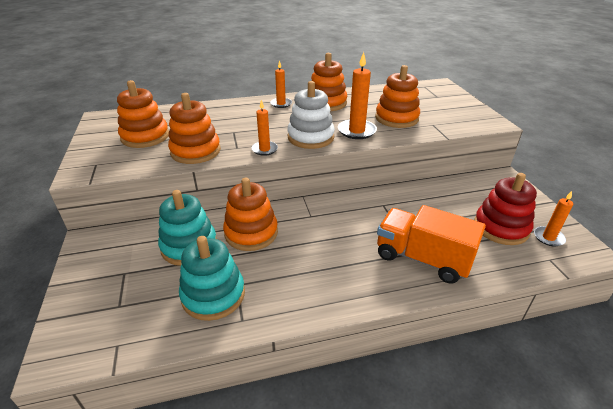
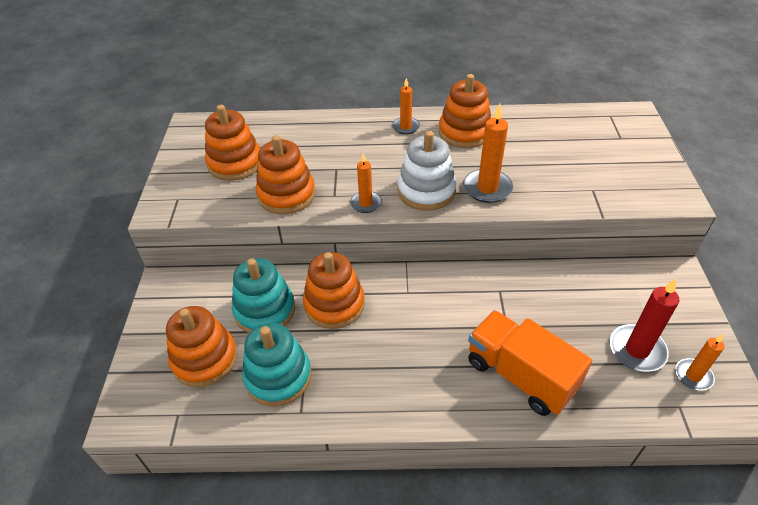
camera: 15 degrees right, 10 degrees up
(396, 118) = (547, 172): orange stacking toy -> orange stacking toy (205, 359)
(501, 227) = (636, 350): red stacking toy -> red candle

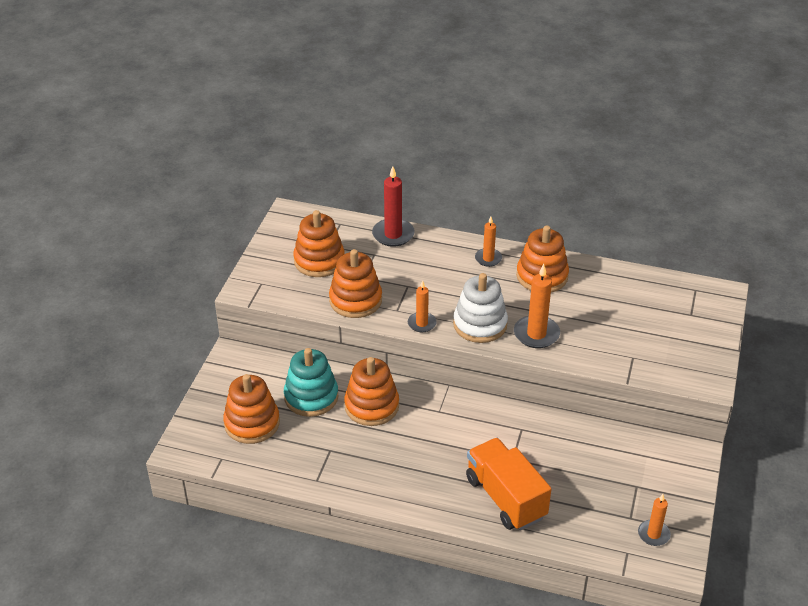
camera: 15 degrees right, 5 degrees down
(278, 376) = (307, 450): turquoise stacking toy -> none
(636, 350) = (616, 504): red candle -> red candle (393, 234)

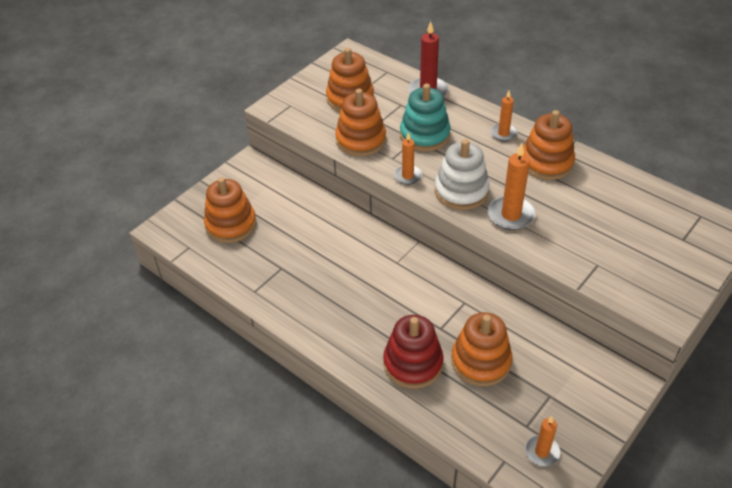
camera: 25 degrees right, 5 degrees up
(311, 397) = (293, 216): turquoise stacking toy -> turquoise stacking toy (424, 135)
(371, 406) = (339, 240): orange stacking toy -> orange stacking toy (481, 361)
(505, 498) = (413, 363): orange truck -> red stacking toy

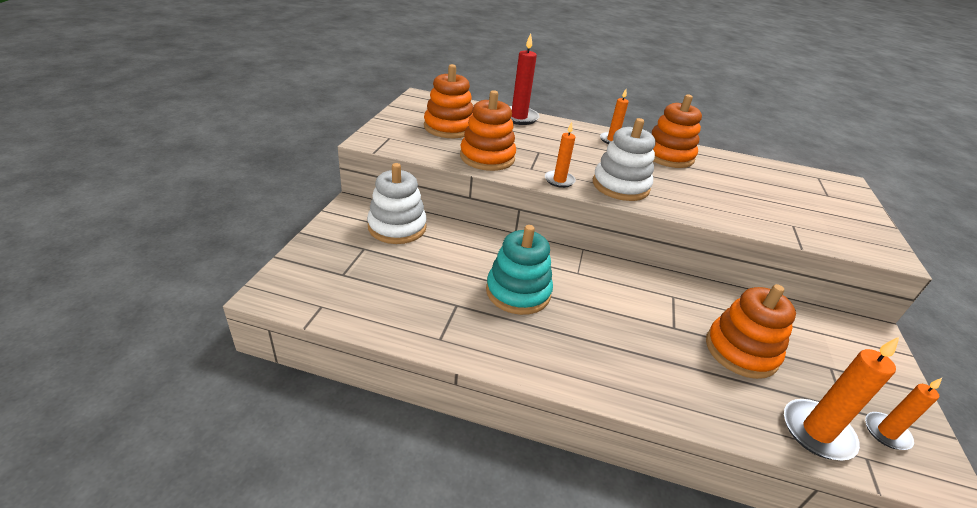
camera: 30 degrees left, 10 degrees down
(231, 224) = (365, 270): orange stacking toy -> none
(275, 189) = (397, 227): none -> white stacking toy
(413, 363) = (680, 373): red stacking toy -> none
(424, 135) = (545, 148): turquoise stacking toy -> turquoise stacking toy (518, 292)
(511, 215) = (682, 198): orange candle -> orange candle (817, 432)

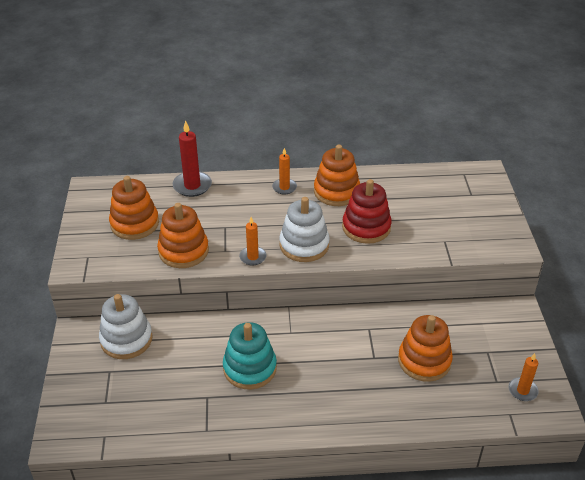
camera: 15 degrees left, 5 degrees up
(696, 190) = (366, 227): none -> red stacking toy
(817, 432) = (478, 406): orange candle -> none

